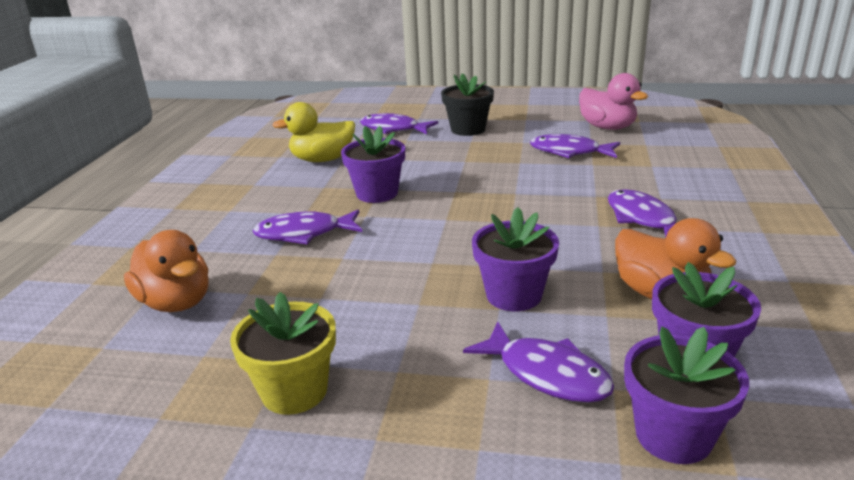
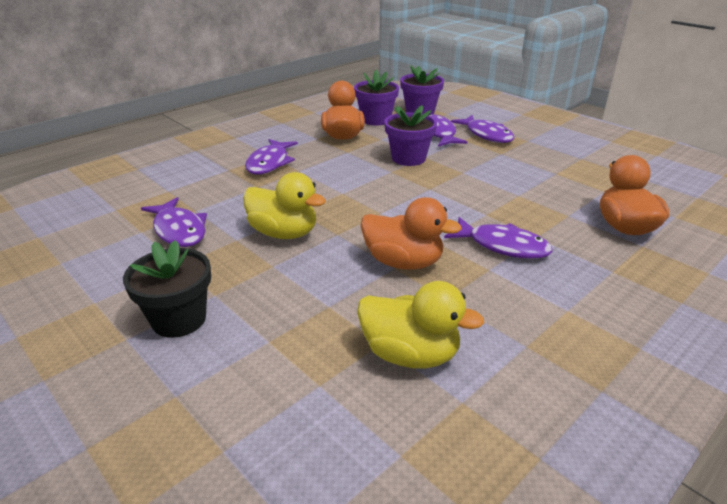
camera: 145 degrees left, 5 degrees up
(294, 391) = (556, 162): yellow flower pot -> none
(377, 193) = (403, 262): purple flower pot -> orange duck
(393, 129) = (249, 381): purple fish -> purple fish (486, 135)
(495, 177) = (284, 233): none -> yellow duck
(607, 127) = (79, 243): pink duck -> none

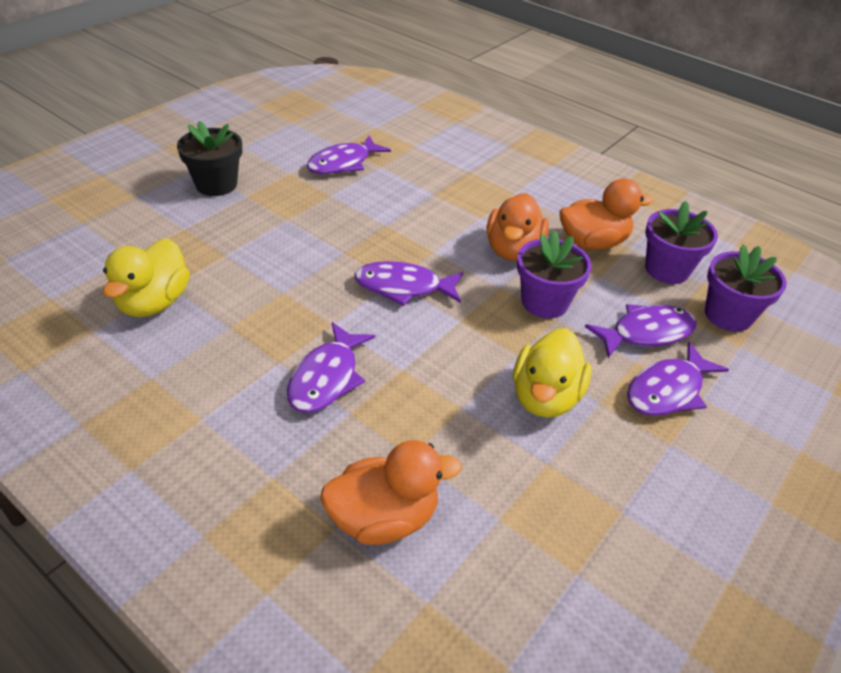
camera: 80 degrees right, 10 degrees up
(269, 163) = (492, 195): purple fish -> purple fish (403, 287)
(284, 233) = (343, 219): yellow duck -> yellow duck (545, 397)
(403, 262) = (292, 298): orange duck -> orange duck (513, 250)

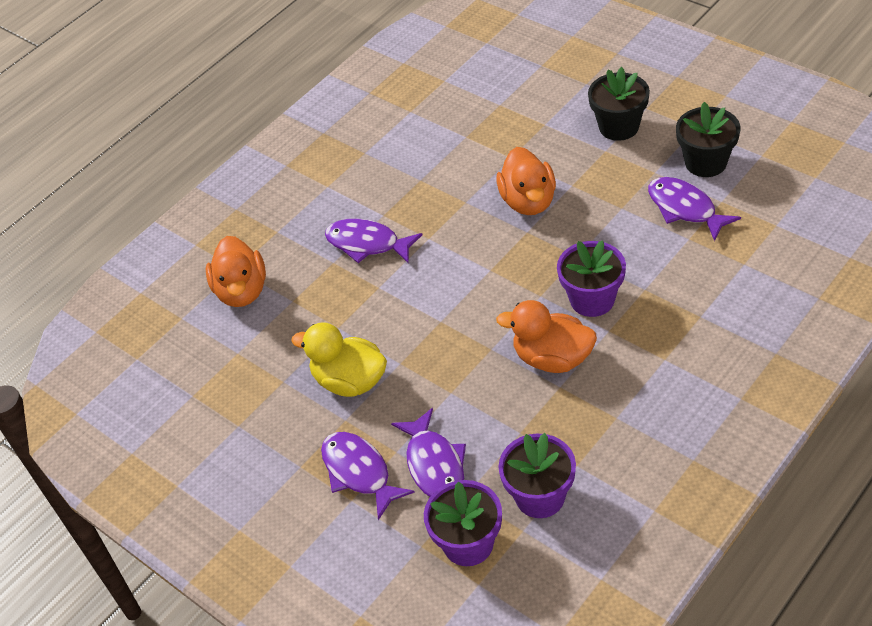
camera: 100 degrees right, 5 degrees up
(154, 302) = (444, 132): yellow duck -> none
(289, 147) = (705, 162): none -> black flower pot
(403, 287) = (481, 278): purple fish -> none
(544, 302) = (472, 383): purple flower pot -> purple flower pot (592, 299)
(592, 242) = (579, 430): orange duck -> orange duck (528, 201)

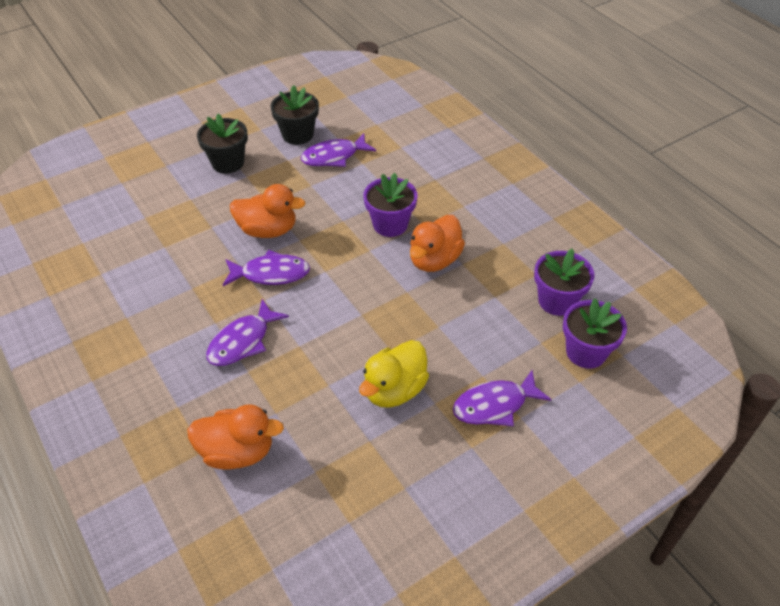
camera: 80 degrees left, 0 degrees up
(434, 464) = (505, 354): purple fish -> purple fish (271, 274)

